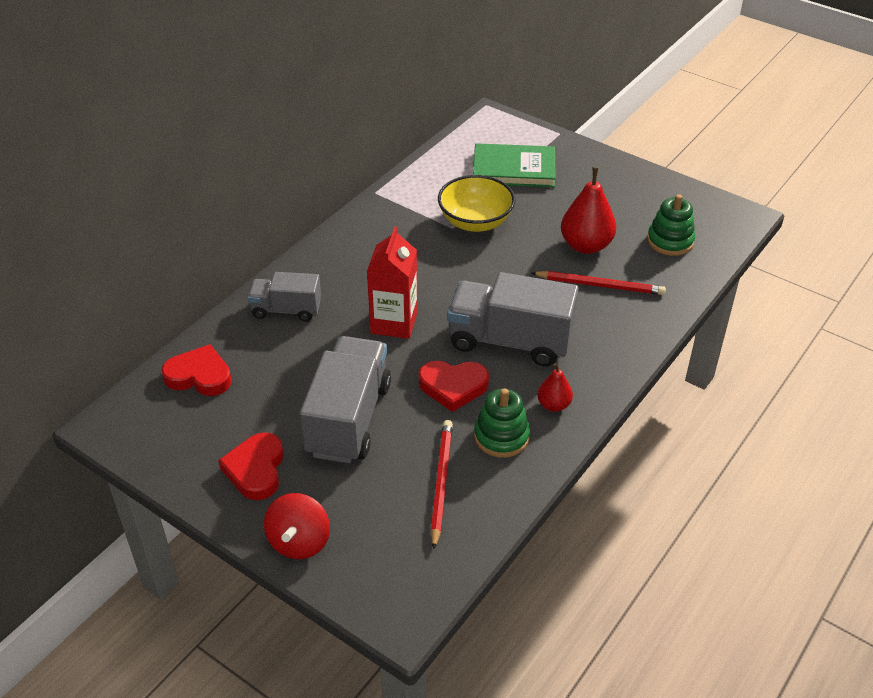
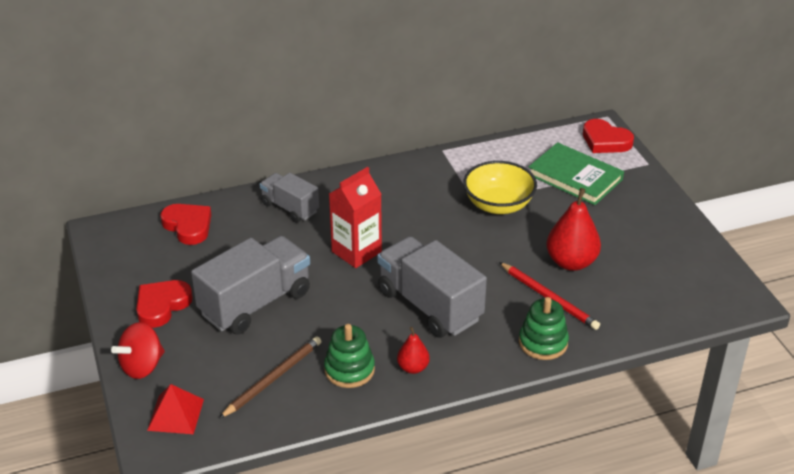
camera: 35 degrees right, 5 degrees down
(384, 570) = (176, 414): none -> red pyramid
(441, 483) = (273, 379): red pencil -> brown pencil
(453, 387) = (351, 317): red heart -> red heart (605, 141)
(670, 241) = (650, 291): green stacking toy -> green stacking toy (543, 343)

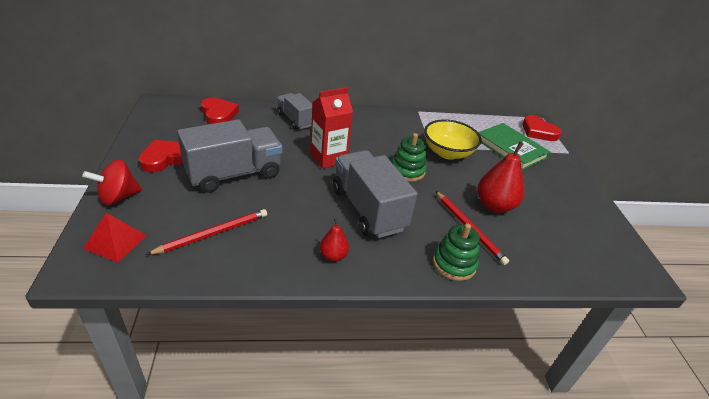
camera: 10 degrees right, 0 degrees up
(273, 379) = (212, 234): brown pencil -> red pencil
(349, 370) = (279, 243): green stacking toy -> green stacking toy (407, 171)

